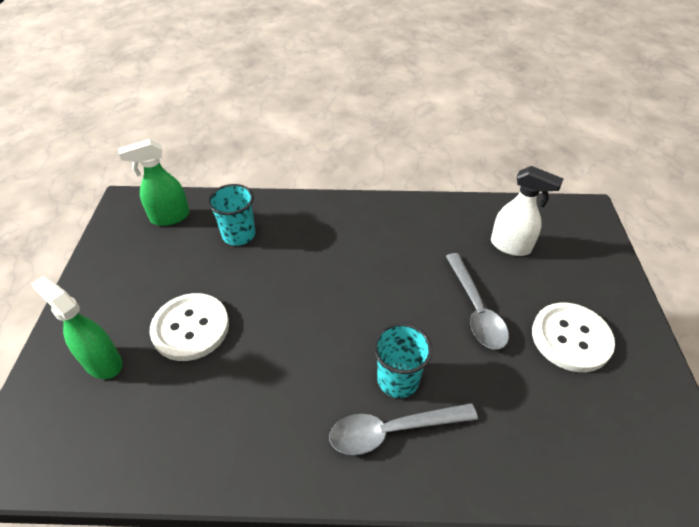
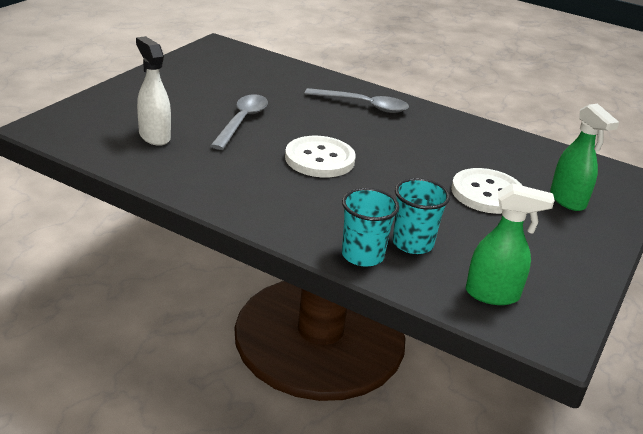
camera: 155 degrees left, 15 degrees down
(398, 380) = (340, 118): turquoise cup -> turquoise cup (362, 255)
(571, 338) = (197, 90): white button -> white button (319, 159)

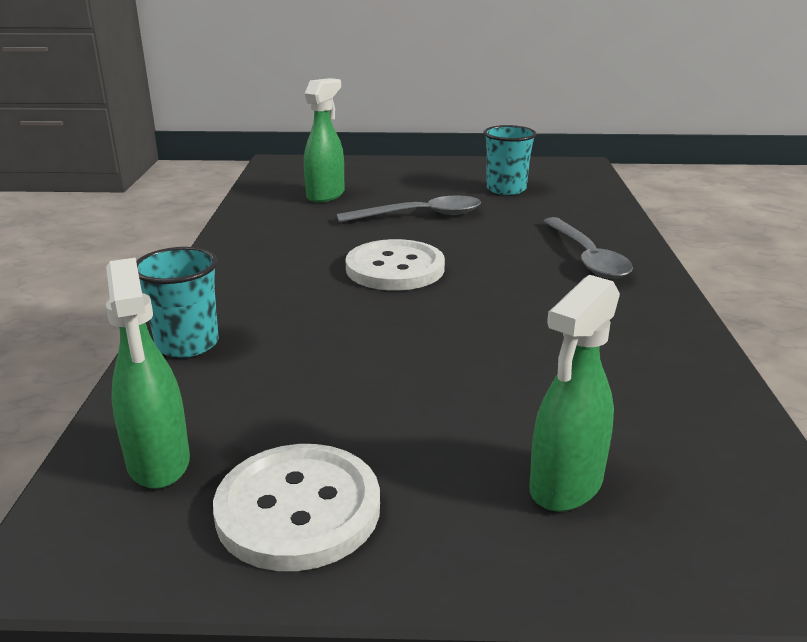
camera: 65 degrees right, 5 degrees down
(154, 136) = (326, 195): white spray bottle -> green spray bottle
(412, 243) = (249, 369): turquoise cup -> turquoise cup (506, 189)
(487, 193) = (471, 397): white button -> white button (298, 509)

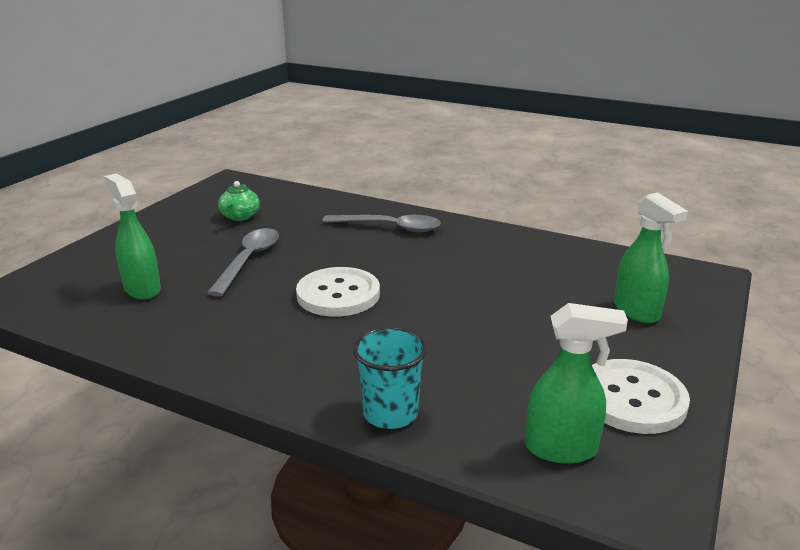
camera: 65 degrees left, 0 degrees up
(506, 189) = (240, 216): turquoise cup -> green teapot

